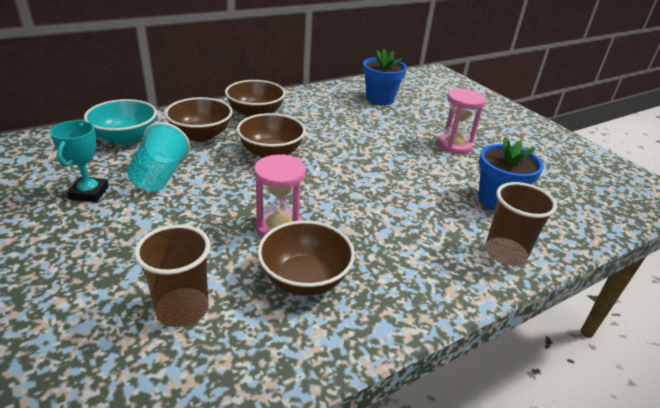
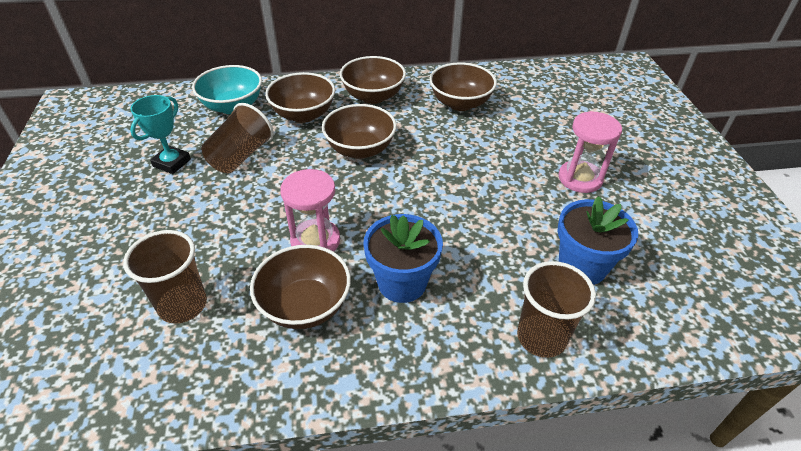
camera: 25 degrees right, 10 degrees up
(160, 175) = (241, 156): turquoise cup -> brown cup
(331, 110) = (460, 103): none -> brown bowl
(380, 99) = (528, 97): blue flower pot -> blue flower pot (402, 283)

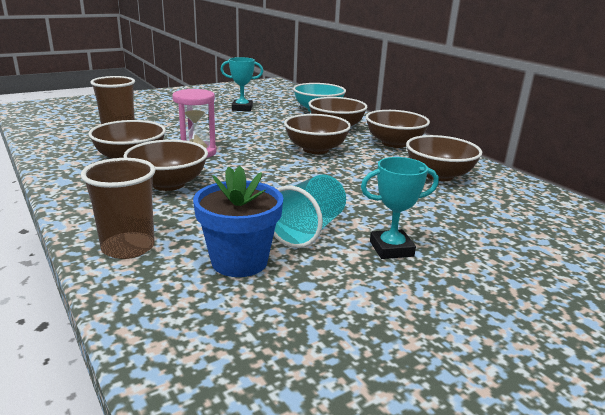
camera: 65 degrees right, 20 degrees down
(241, 156) = (267, 121): brown cup -> none
(402, 283) = (168, 184): blue flower pot -> brown bowl
(539, 212) = (308, 230): none -> turquoise cup
(580, 178) = (391, 249): pink hourglass -> turquoise trophy

